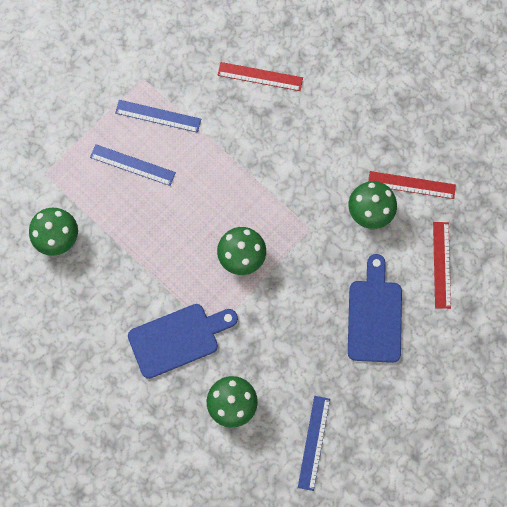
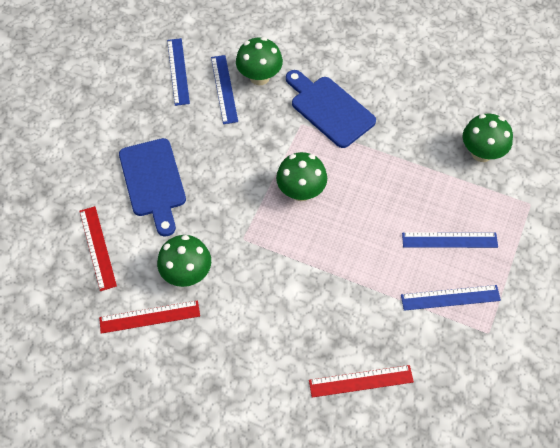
camera: 160 degrees right, 15 degrees down
(178, 338) = (329, 109): blue cutting board -> blue cutting board turned 90 degrees clockwise
(273, 402) = (224, 89): none -> blue ruler

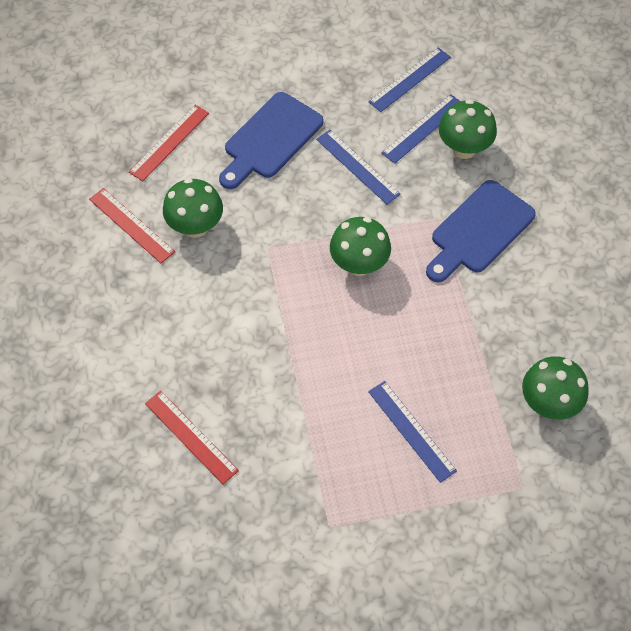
camera: 55 degrees right, 0 degrees up
(329, 109) = (479, 231): blue cutting board -> blue cutting board turned 150 degrees counterclockwise
(450, 297) = (343, 468): blue ruler -> blue ruler (357, 166)

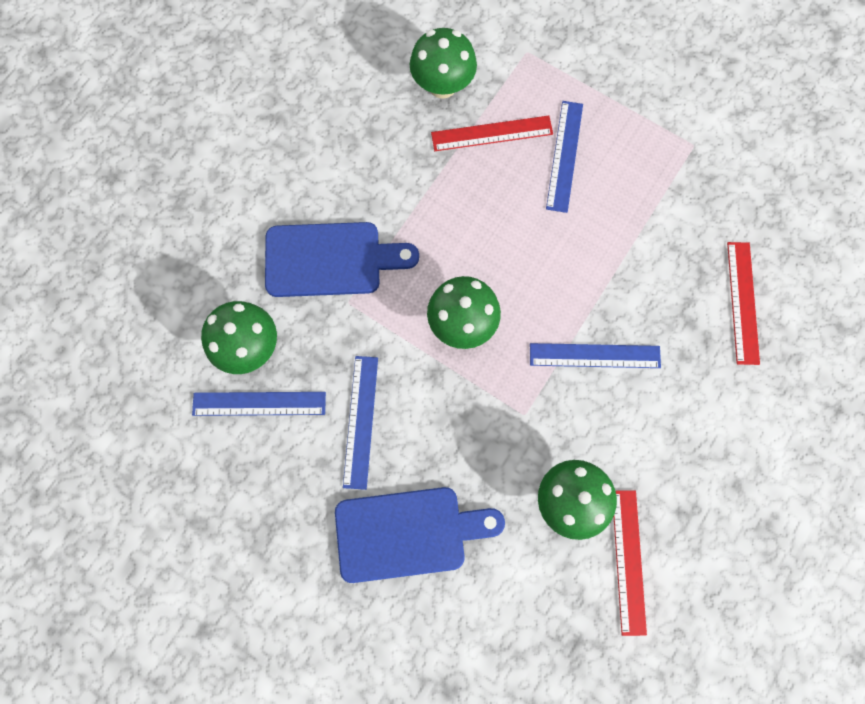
camera: 135 degrees left, 15 degrees up
(169, 142) = (508, 630): red ruler -> red ruler (492, 133)
(409, 79) = (207, 471): blue ruler -> blue ruler (594, 356)

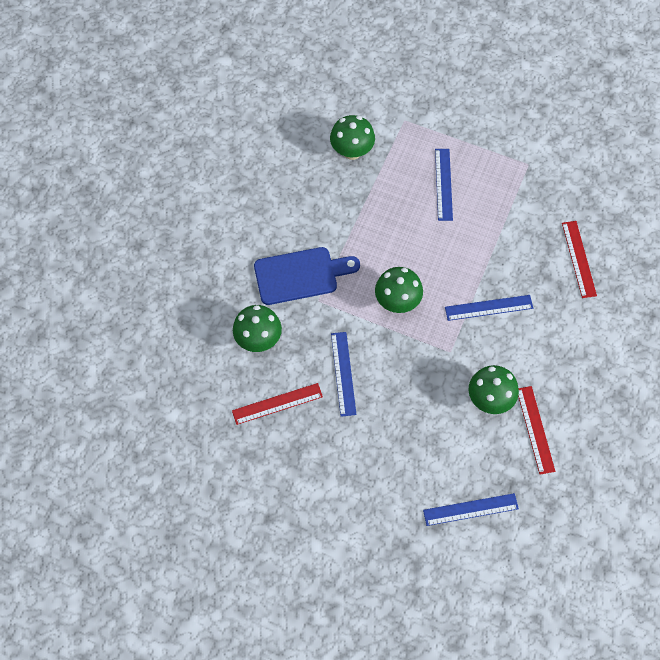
camera: 10 degrees left, 10 degrees down
(259, 404) = (273, 374): blue ruler -> blue ruler (470, 509)
(408, 532) = (389, 436): blue cutting board -> none
(492, 133) = (392, 177): red ruler -> red ruler (277, 404)

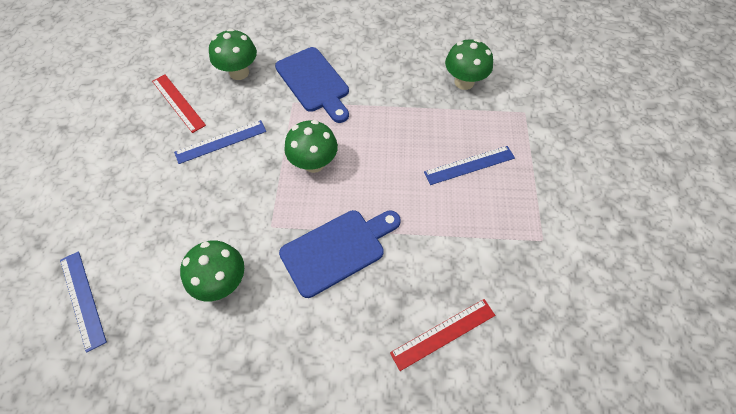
camera: 70 degrees right, 5 degrees down
(489, 308) = (337, 249): blue ruler -> blue cutting board
(535, 429) = (193, 344): red ruler -> none

